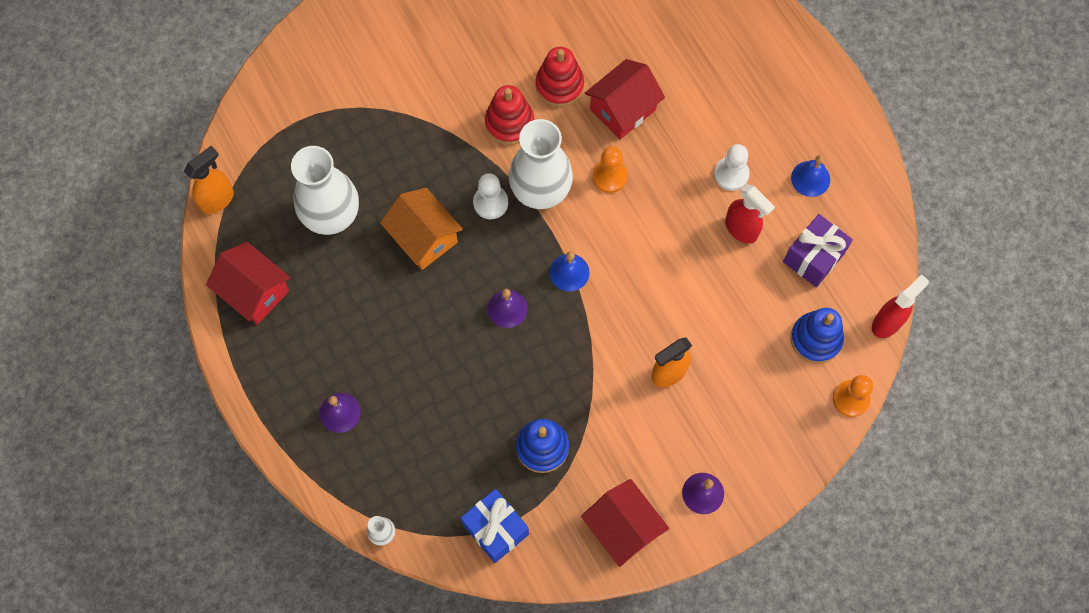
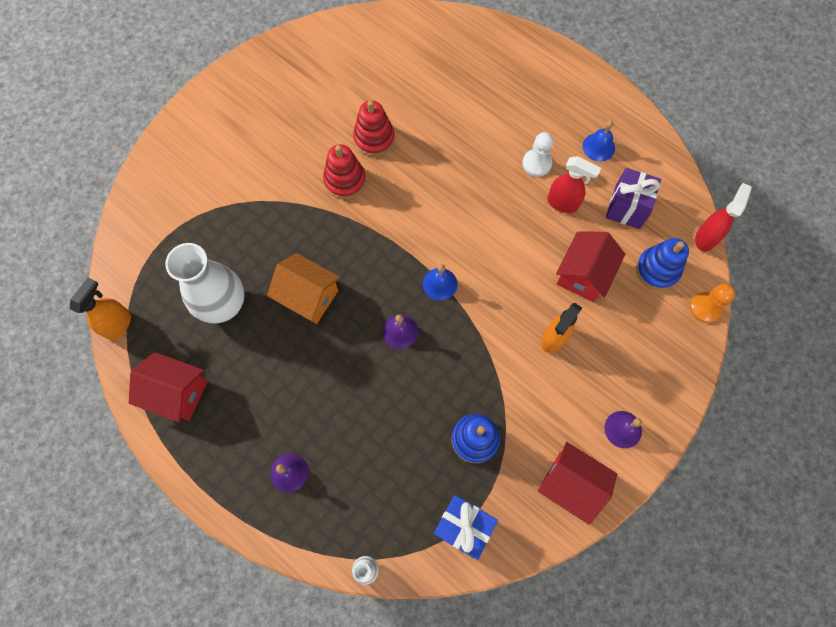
camera: 20 degrees left, 0 degrees up
(490, 203) = (353, 249): white pawn -> none
(540, 192) = (391, 227): white vase -> none
(609, 176) = (442, 196): orange pawn -> none
(623, 109) = (432, 141): red house -> red house (583, 274)

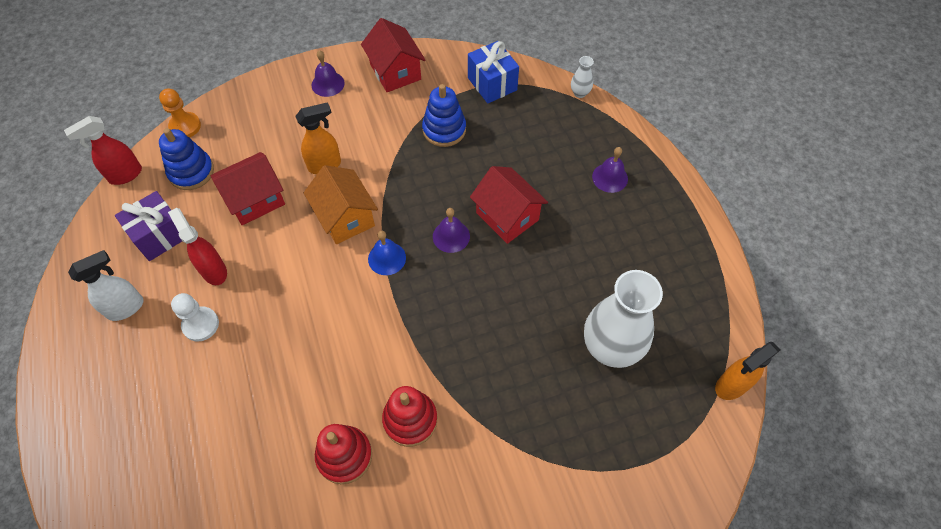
camera: 150 degrees left, 10 degrees down
(177, 392) = (688, 287): red house -> red house (507, 216)
(308, 296) = (519, 312): orange house -> orange house (345, 217)
(598, 147) = (126, 307): blue bell -> white spray bottle

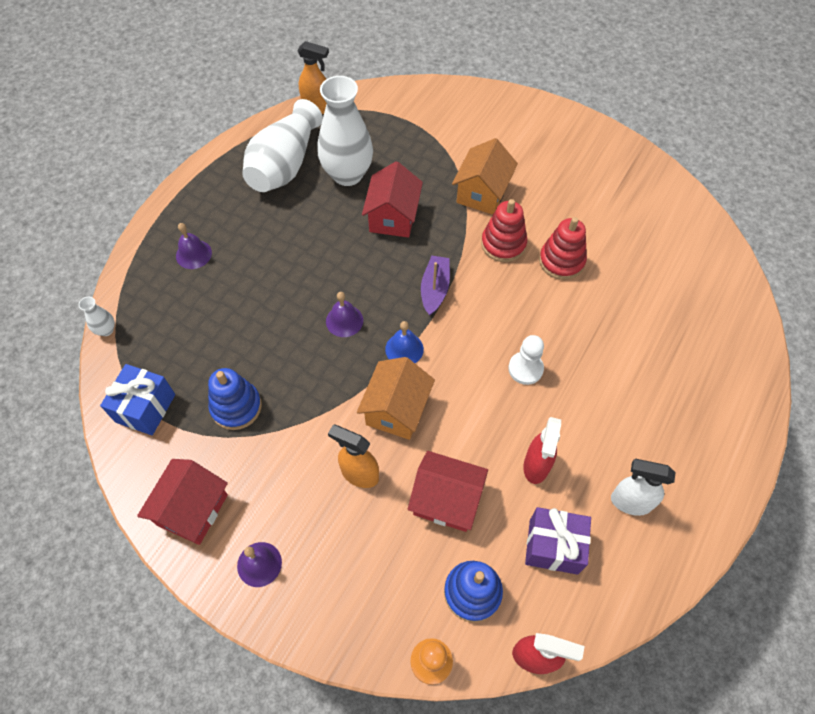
camera: 130 degrees left, 0 degrees up
(200, 324) = (582, 430): white pawn -> white pawn (525, 369)
(418, 322) = (434, 289): none -> purple boat
(485, 454) = (482, 193): none -> orange house
(507, 216) = (292, 296): red house -> red house (393, 217)
(665, 302) = (284, 165): none -> white vase

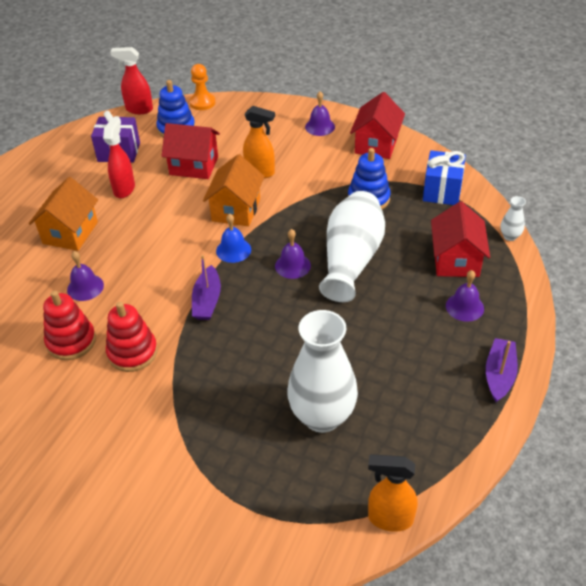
camera: 175 degrees right, 15 degrees down
(196, 191) = (499, 375): none -> purple boat
(284, 165) = (405, 420): white vase -> white vase (351, 260)
(393, 217) = (258, 369): red house -> red house (456, 260)
(482, 193) = (152, 410): orange house -> orange house (70, 233)
(525, 369) = (124, 247): white pawn -> none
(559, 320) = (85, 287): none -> purple bell
(630, 502) = (57, 177): white spray bottle -> none

